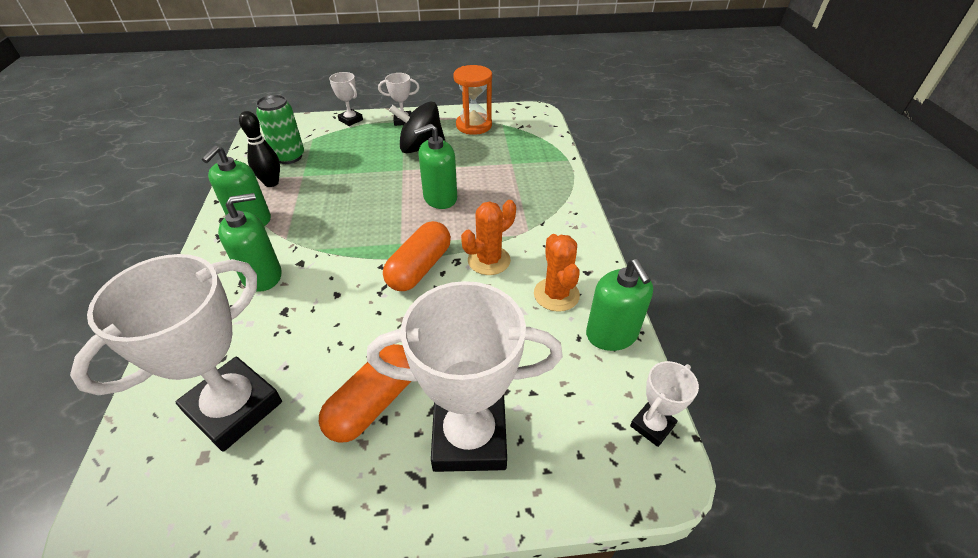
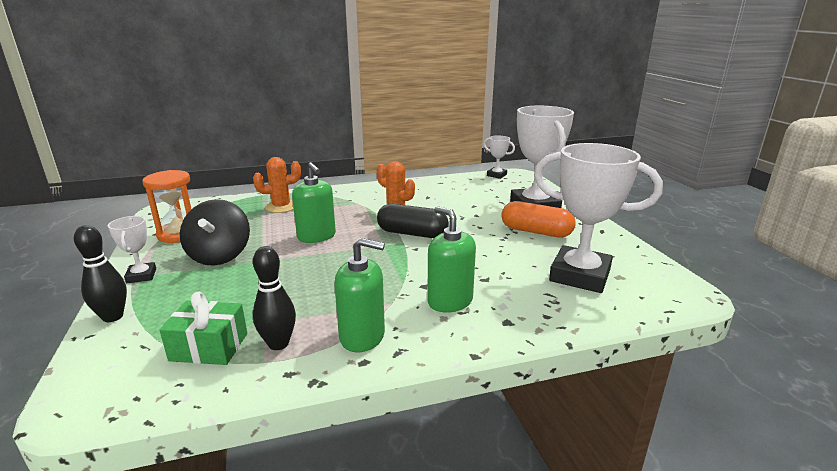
camera: 100 degrees left, 20 degrees down
(289, 157) = (209, 347): green can -> green gift
(351, 120) = (113, 317): white trophy -> black bowling pin
(420, 268) = (412, 233): orange capsule -> black capsule
(556, 294) = (421, 193): orange cactus -> orange cactus (281, 207)
(611, 334) = (446, 181): green soap dispenser -> none

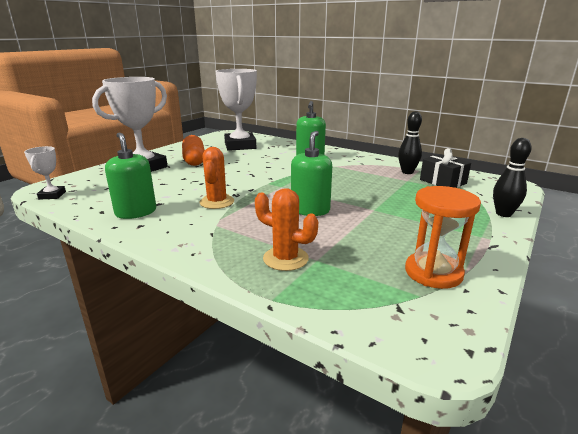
camera: 130 degrees left, 0 degrees up
(141, 276) = (482, 236): white trophy -> none
(209, 347) = (443, 181): green gift -> black gift
(220, 256) = (405, 227): black spinning top -> none
(362, 336) = (367, 162): green soap dispenser -> green soap dispenser (136, 212)
(412, 233) = (249, 185): black capsule -> none

